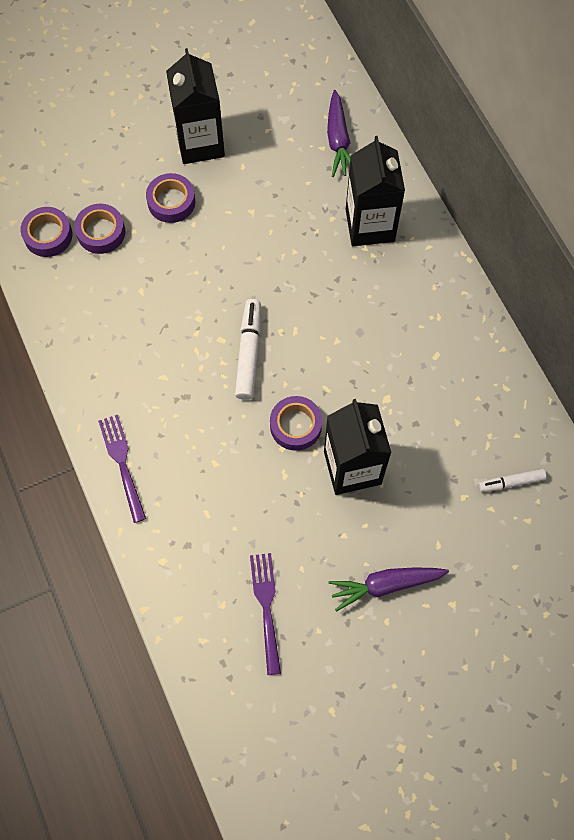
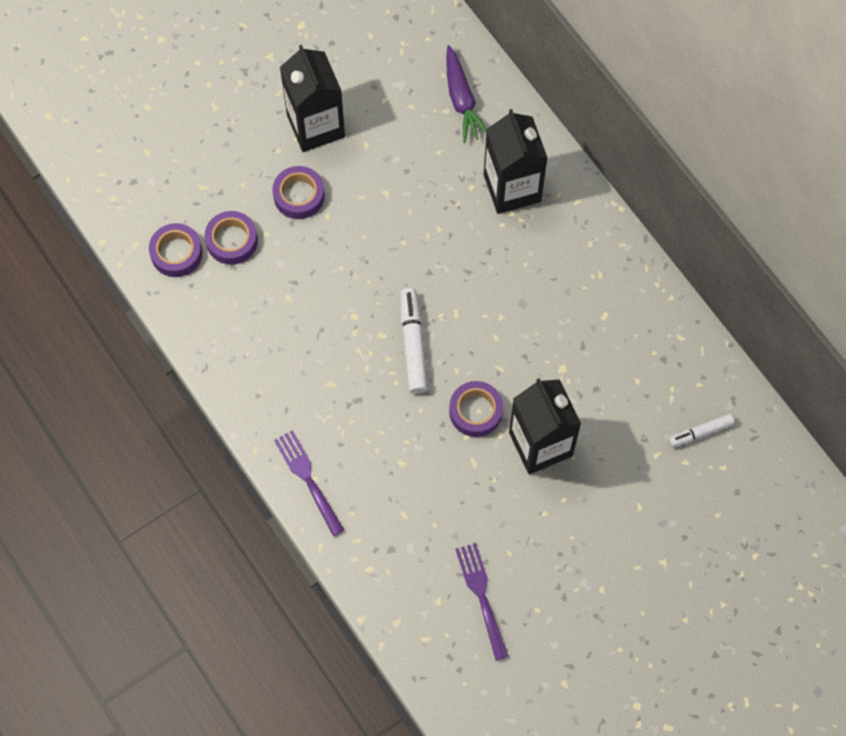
camera: 10 degrees left, 0 degrees up
(385, 585) = (594, 554): purple carrot -> none

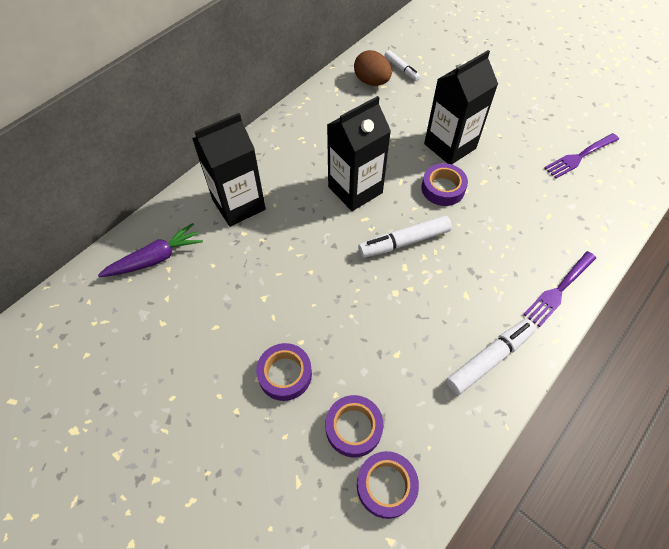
camera: 105 degrees left, 10 degrees down
(257, 378) = (489, 359): none -> white marker
(316, 126) = (201, 380): black carton -> black carton (355, 190)
(683, 386) = (371, 82): none -> brown egg

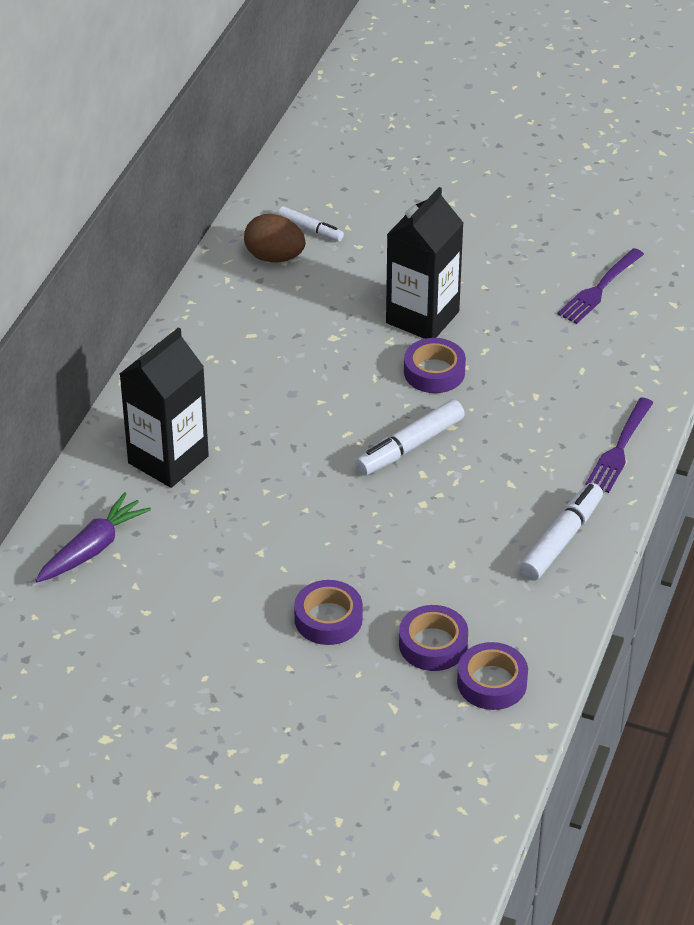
camera: 20 degrees left, 15 degrees down
(355, 190) = (318, 402): black carton -> none

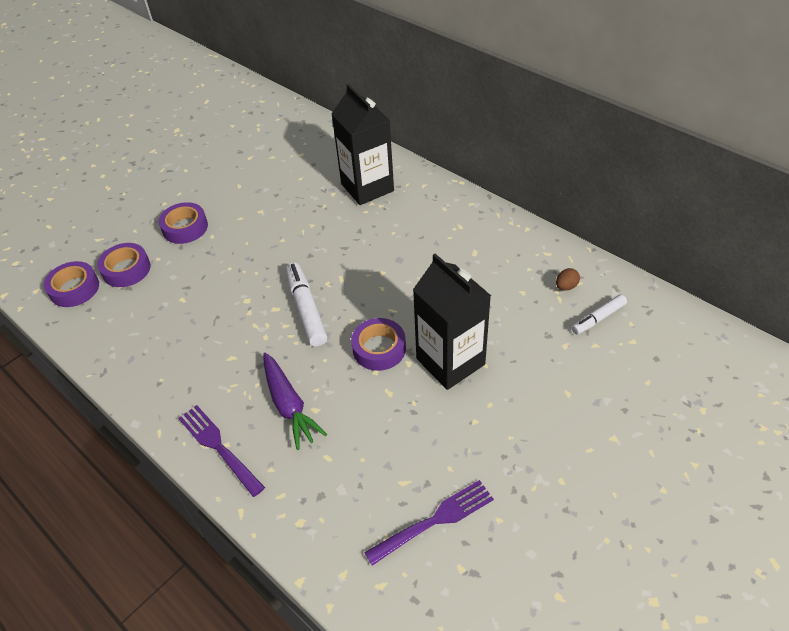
camera: 115 degrees right, 5 degrees up
(93, 548) = (312, 145): purple carrot -> purple carrot (289, 405)
(274, 257) = (566, 286): brown egg -> brown egg, size x0.50
(561, 539) = (157, 369): white marker -> none
(600, 288) = (434, 521): purple fork -> purple fork turned 90 degrees clockwise

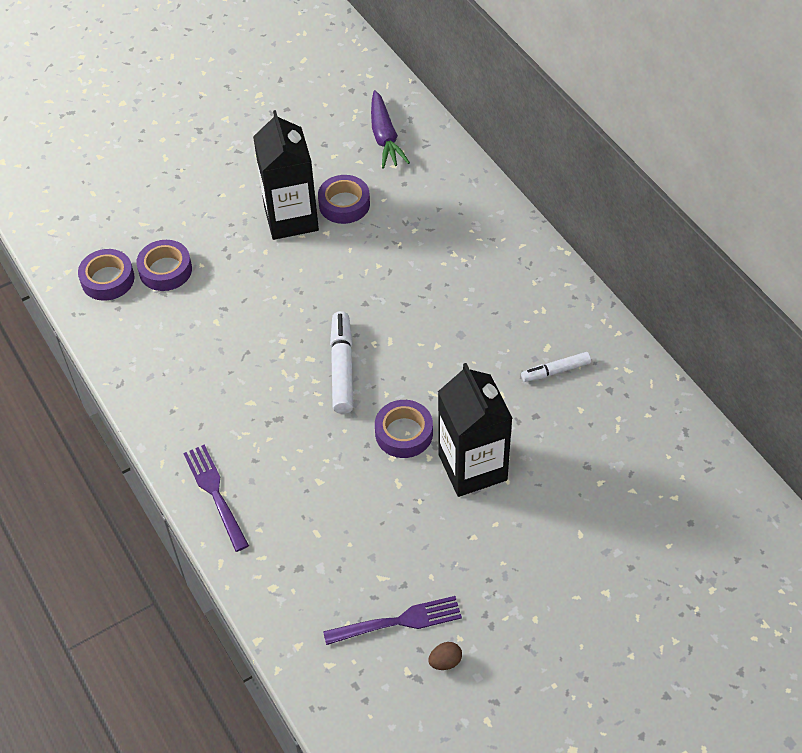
camera: 15 degrees right, 5 degrees up
(185, 228) = (239, 233): purple tape -> purple tape (344, 204)
(289, 405) = (294, 469): purple carrot -> purple carrot (384, 137)
(367, 187) = (456, 232): black carton -> black carton (291, 218)
(566, 286) = (631, 415): brown egg -> brown egg (445, 661)
(598, 318) = (649, 462): white marker -> white marker (555, 371)

